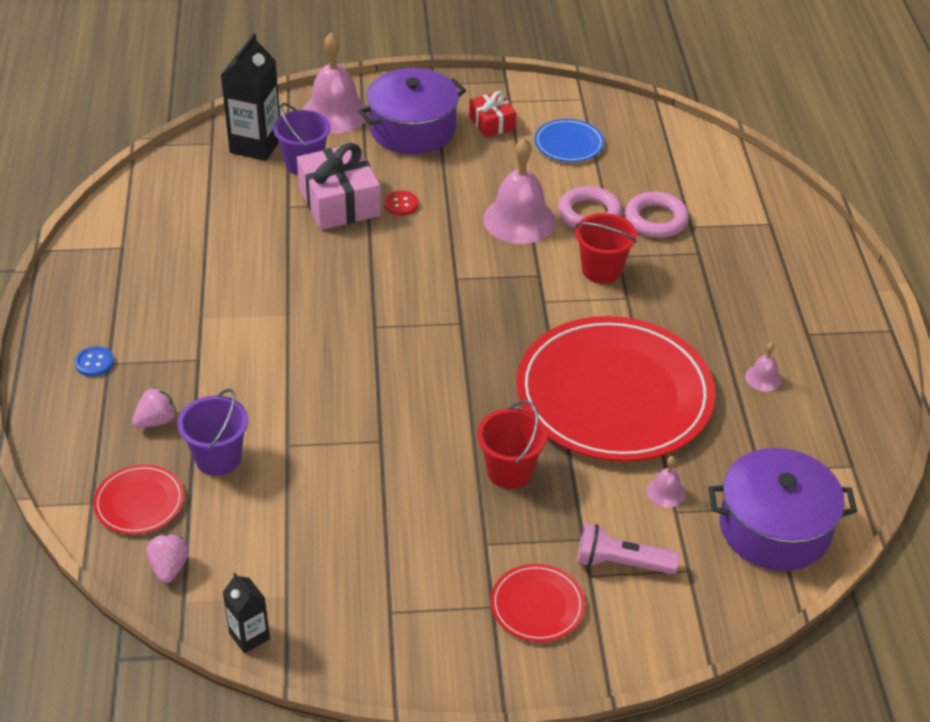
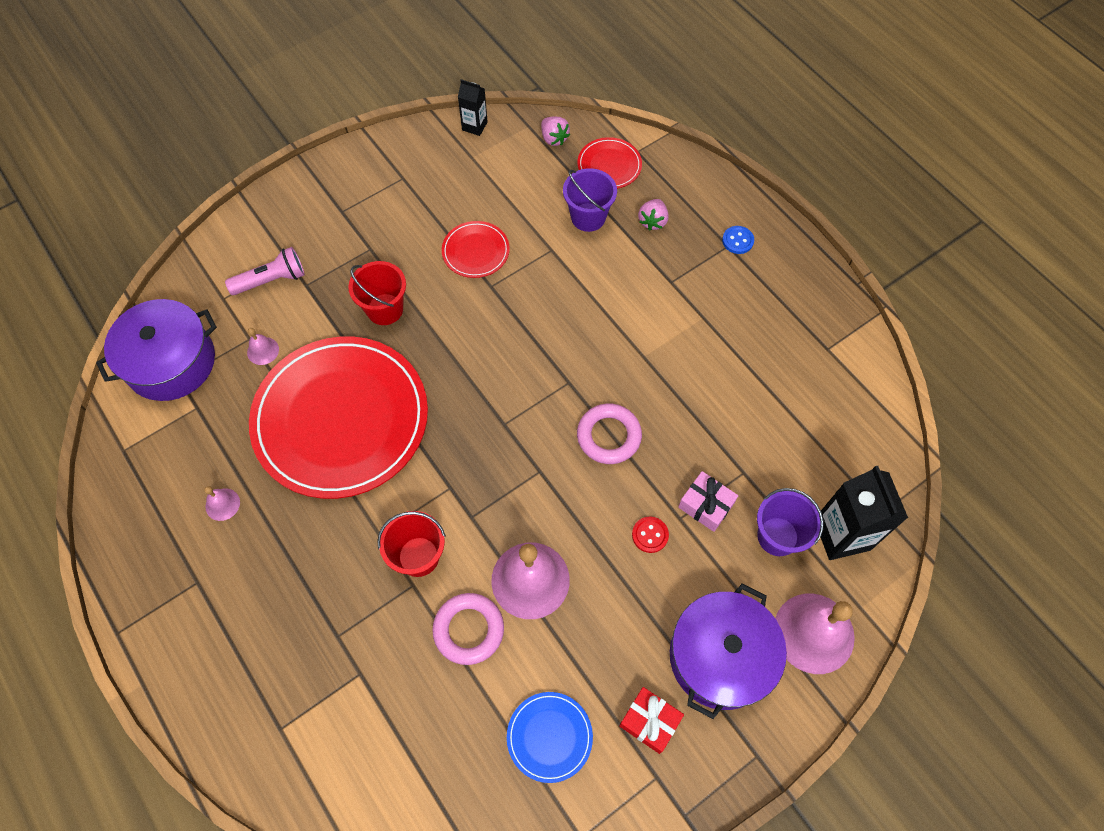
camera: 150 degrees right, 20 degrees up
(339, 201) = (706, 505): pink gift -> pink gift, size x0.57
(537, 605) = (313, 225): red plate -> red plate (475, 251)
(656, 220) = (399, 662): pink ring -> pink ring (609, 436)

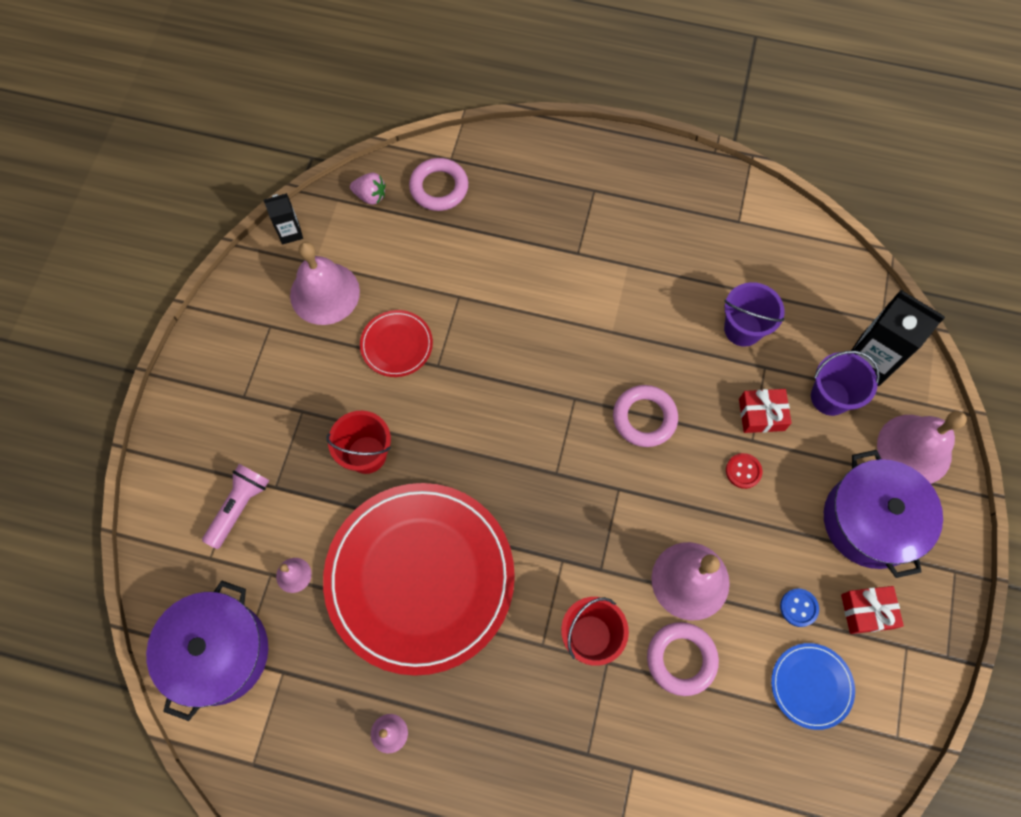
camera: 40 degrees left, 5 degrees up
(459, 182) = (325, 293): none -> pink bell
(588, 217) = (463, 246): purple bucket -> purple bucket (742, 329)
(609, 165) = (439, 187): red plate -> pink ring
(652, 221) = (518, 212): pink strawberry -> none
(706, 505) = (761, 414): pink gift -> red gift
(737, 241) = (597, 180): blue button -> blue button (798, 608)

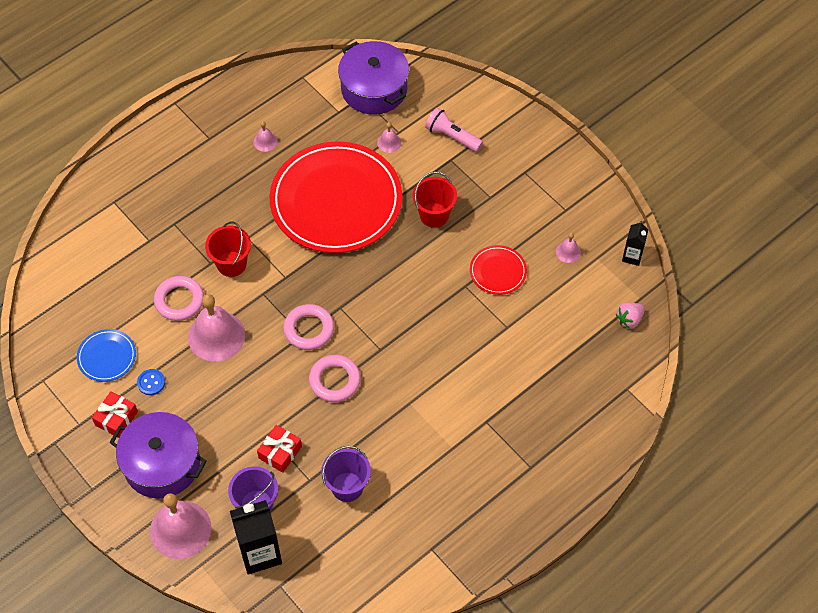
camera: 125 degrees right, 10 degrees down
(239, 507) = (452, 137): pink flashlight -> pink flashlight turned 150 degrees clockwise
(325, 293) = (568, 252): pink bell -> pink bell, size x0.45
(439, 187) = (606, 366): pink ring -> pink ring (309, 329)
(743, 471) = (254, 413): red button -> none

